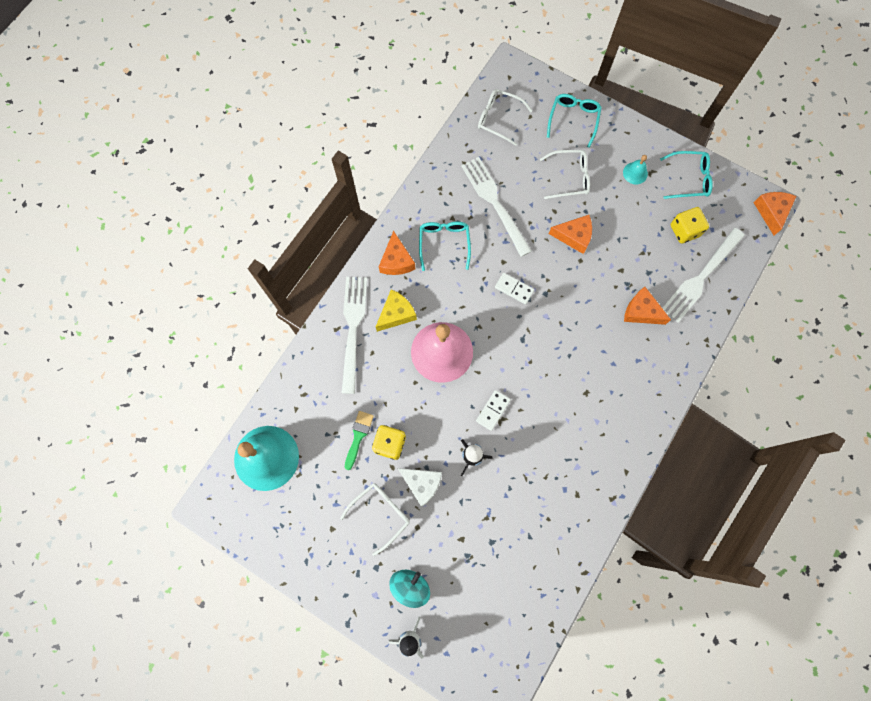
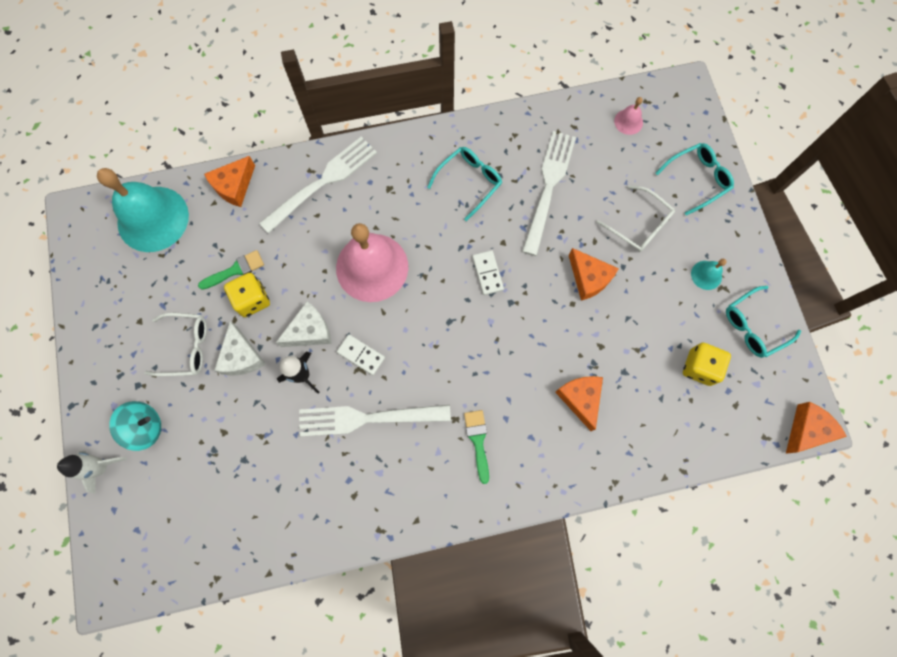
camera: 45 degrees right, 0 degrees up
(396, 261) = (415, 161): orange cheese -> orange cheese (234, 186)
(396, 314) = (369, 202): yellow cheese -> none
(446, 427) = (310, 331): none -> white cheese
(493, 410) = (361, 355): white domino -> white domino turned 45 degrees clockwise
(499, 119) = (628, 121): white glasses -> pink bell
(611, 392) = (478, 441): none -> green brush
(689, 179) = (754, 326): turquoise glasses -> turquoise glasses turned 105 degrees clockwise
(701, 277) = (670, 422): white fork -> white fork (368, 418)

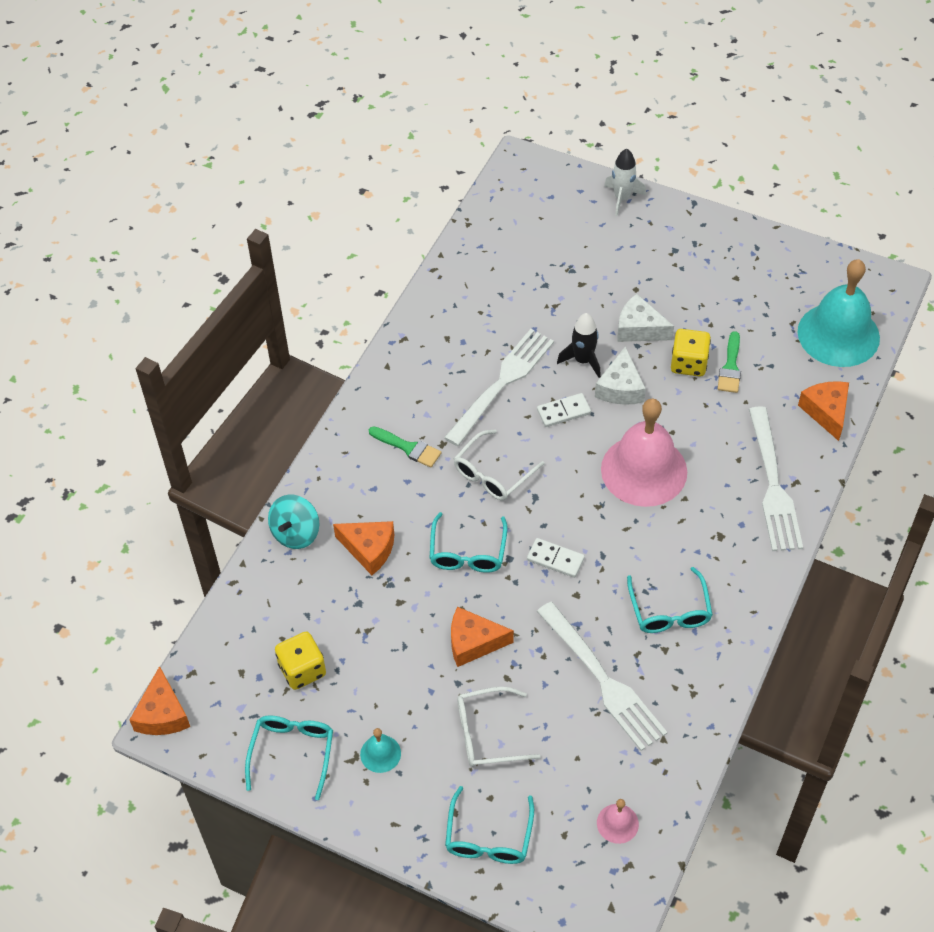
camera: 130 degrees right, 20 degrees down
(145, 427) = (632, 238): turquoise spinning top -> turquoise spinning top (296, 533)
(185, 347) = (682, 296): white glasses -> white glasses (493, 473)
(528, 332) = (468, 552): none -> turquoise glasses

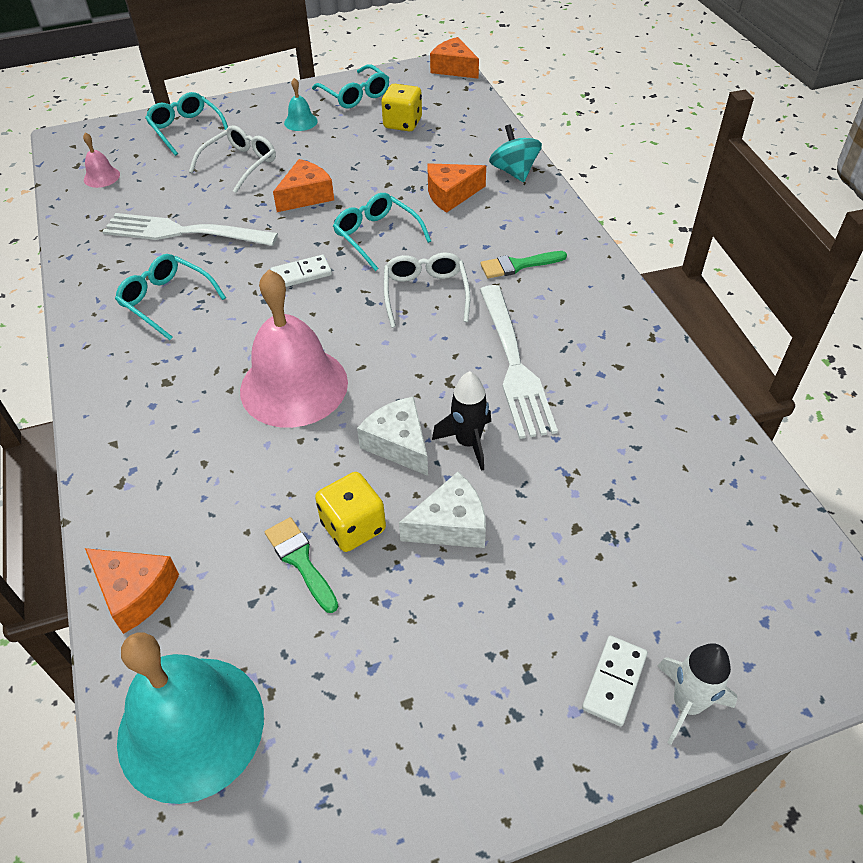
camera: 135 degrees right, 5 degrees down
(563, 412) = (427, 382): white domino -> white domino (614, 681)
(773, 484) = (145, 463): white fork -> none

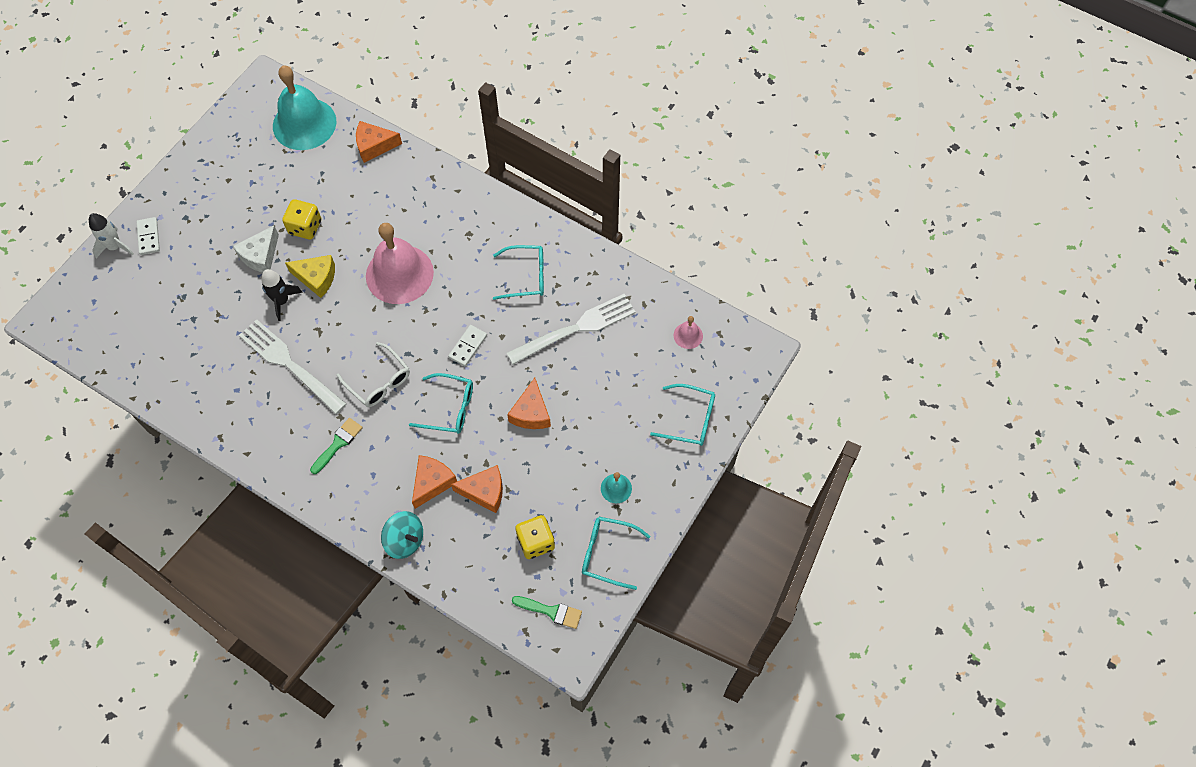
camera: 140 degrees right, 15 degrees up
(240, 164) = (609, 411): white glasses -> none
(300, 560) = (316, 199): green brush -> green brush (551, 611)
(398, 444) = (317, 278): white cheese -> yellow cheese
(453, 68) = (560, 655): orange cheese -> orange cheese (484, 492)

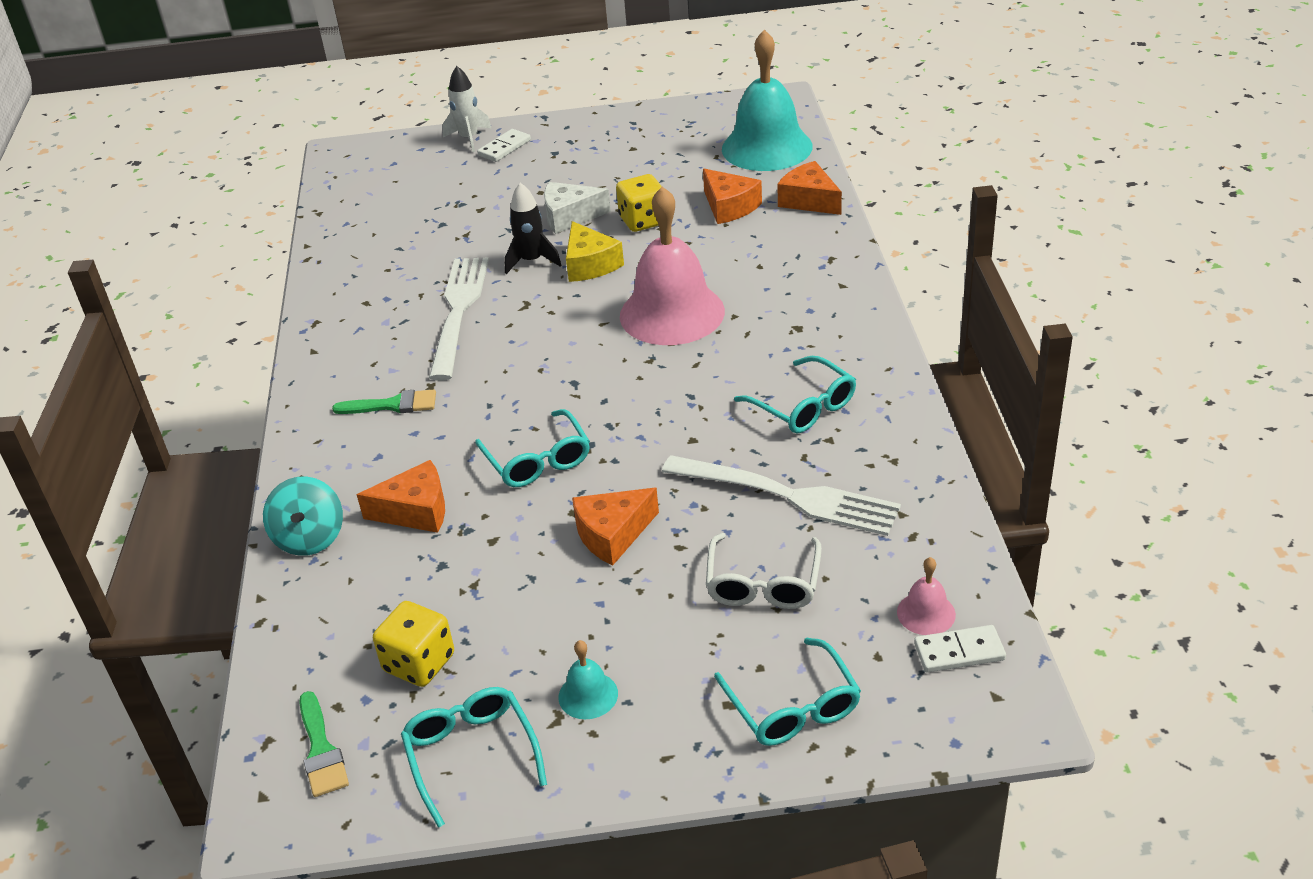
camera: 55 degrees right, 25 degrees down
(378, 381) = (510, 384): white glasses -> white glasses (763, 583)
(468, 346) = (642, 421): white domino -> white domino (959, 652)
(484, 492) = (448, 565): orange cheese -> orange cheese (729, 207)

